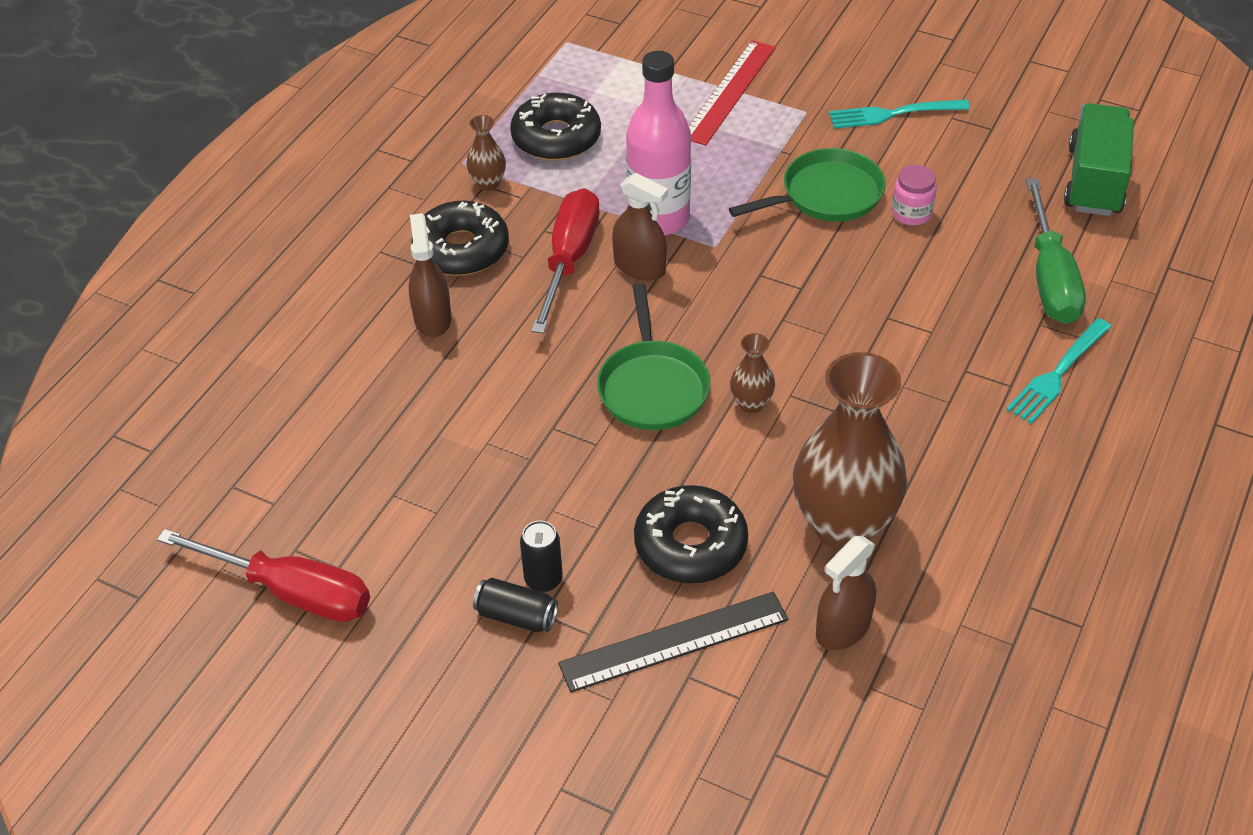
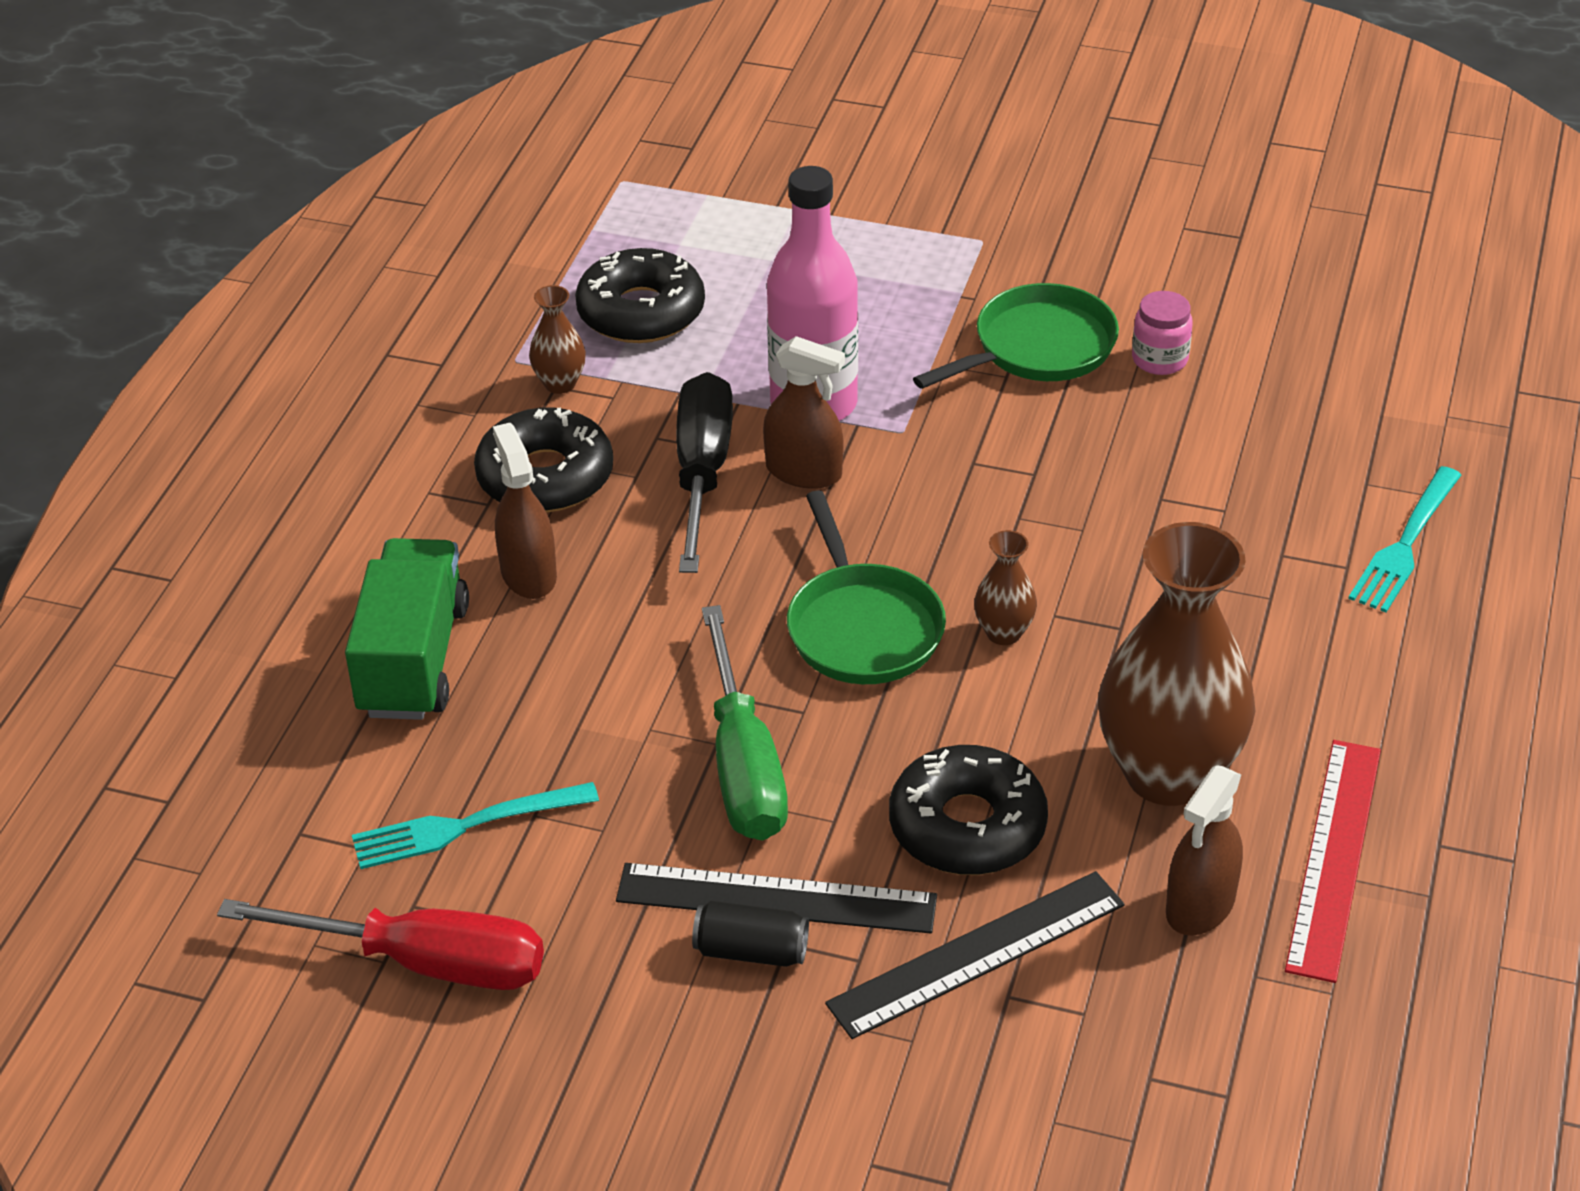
camera: 10 degrees left, 5 degrees down
(543, 579) = (776, 898): black can -> black ruler
(569, 259) = (702, 473): red screwdriver -> black screwdriver
(729, 92) = (869, 225): red ruler -> red ruler (1334, 857)
(893, 114) = (1103, 231): turquoise fork -> turquoise fork (466, 826)
(1050, 278) = (1365, 423): green screwdriver -> green screwdriver (743, 765)
(1094, 181) = (1394, 290): green truck -> green truck (413, 660)

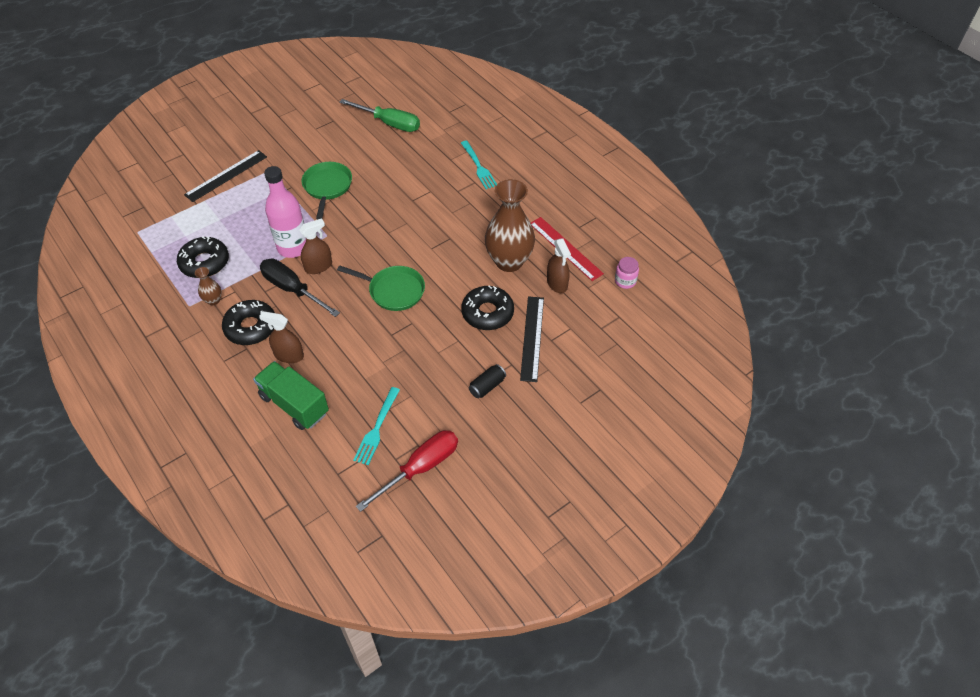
camera: 55 degrees left, 10 degrees up
(743, 765) = (418, 348): green screwdriver -> green screwdriver (389, 123)
(776, 898) = (474, 370): black ruler -> black ruler (226, 175)
(1003, 633) = (427, 262): brown vase -> none
(1159, 359) = (361, 166): pink jar -> pink jar (625, 281)

